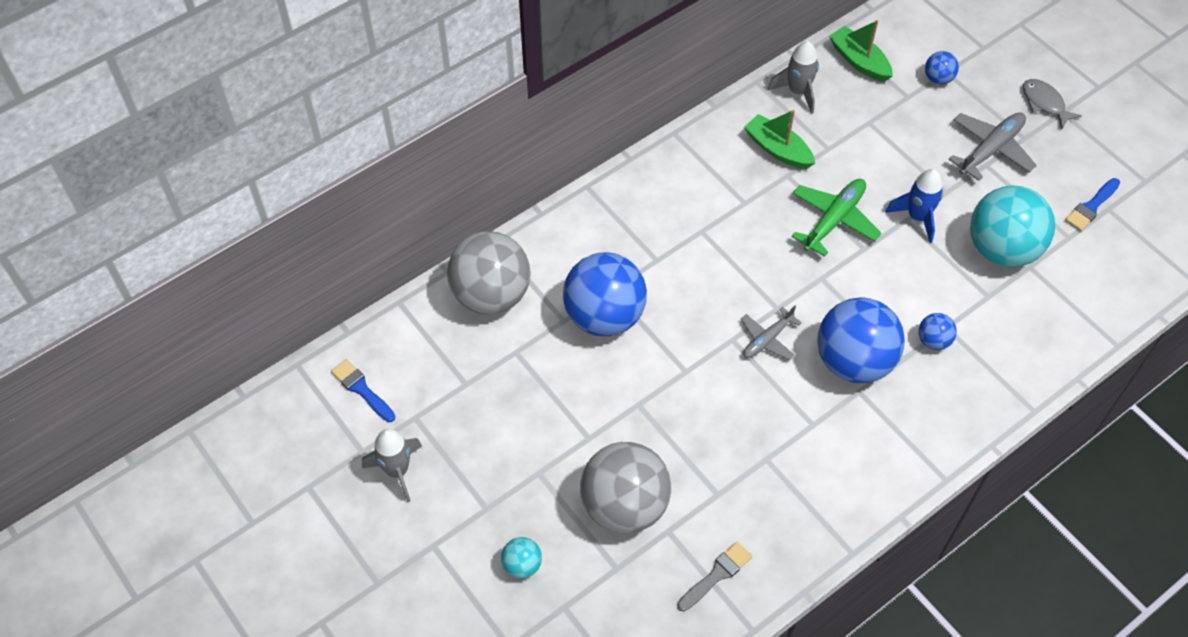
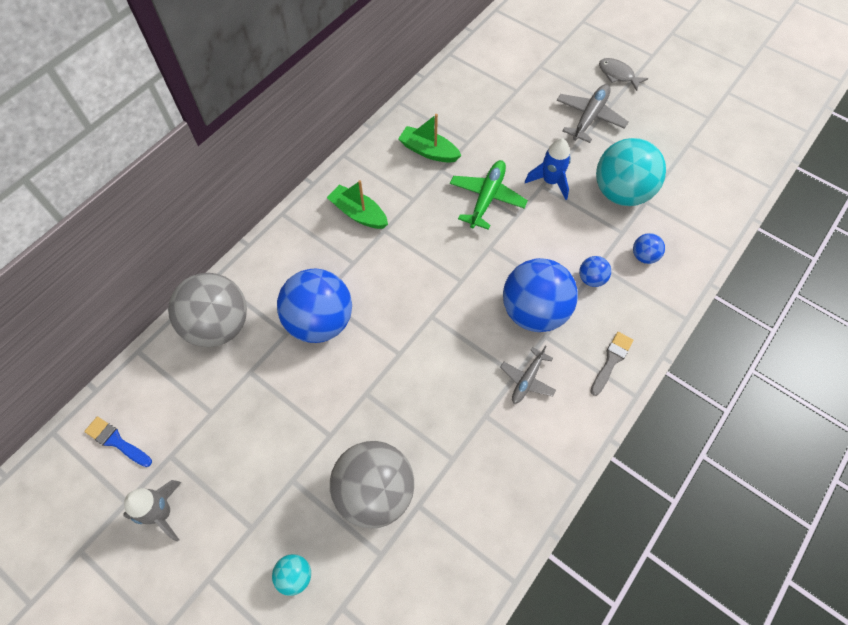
camera: 15 degrees left, 5 degrees up
(716, 575) = (470, 536): grey brush -> grey brush (611, 361)
(767, 339) = (460, 309): grey plane -> grey plane (527, 379)
(798, 92) = (432, 103): grey rocket -> none
(859, 61) = (473, 71): green boat -> green boat (358, 213)
(938, 78) = (535, 72): blue ball -> blue ball (644, 256)
(1091, 206) = (676, 145): blue brush -> none

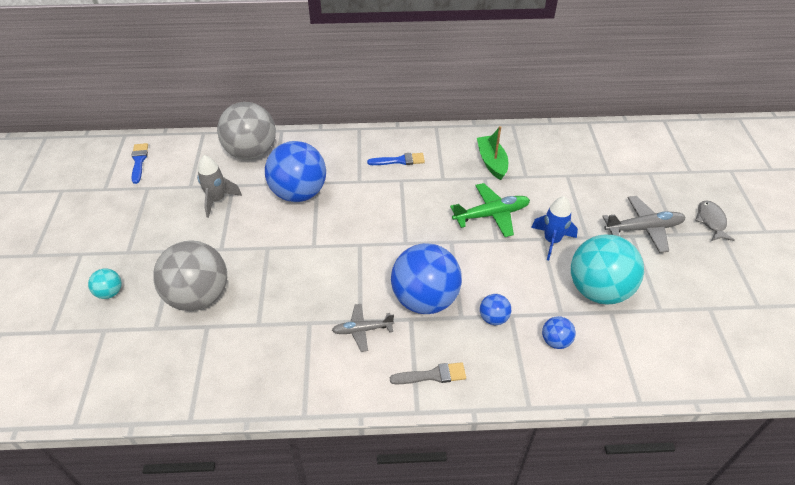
camera: 50 degrees right, 15 degrees down
(162, 513) = (108, 207): grey rocket -> grey rocket (217, 200)
(358, 213) = (399, 160): green boat -> blue brush

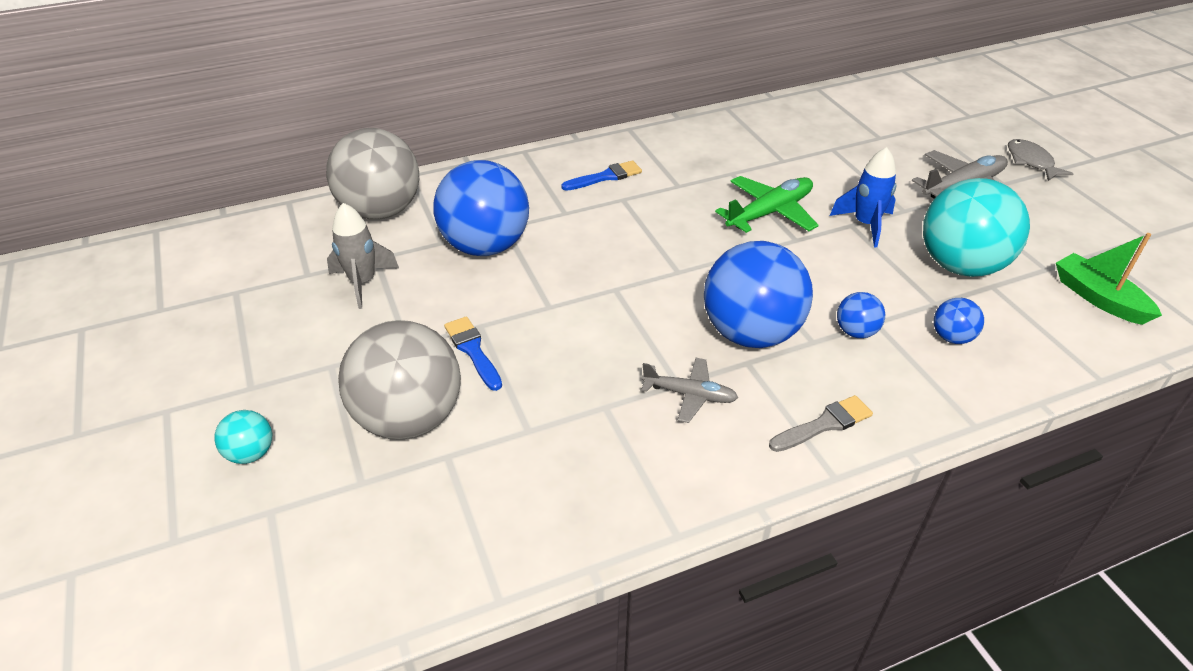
camera: 20 degrees left, 5 degrees down
(139, 161) = (201, 259): blue brush -> blue brush (473, 350)
(362, 330) = (689, 395): grey plane -> grey plane turned 135 degrees counterclockwise
(492, 162) = (729, 154): green boat -> green boat (1098, 298)

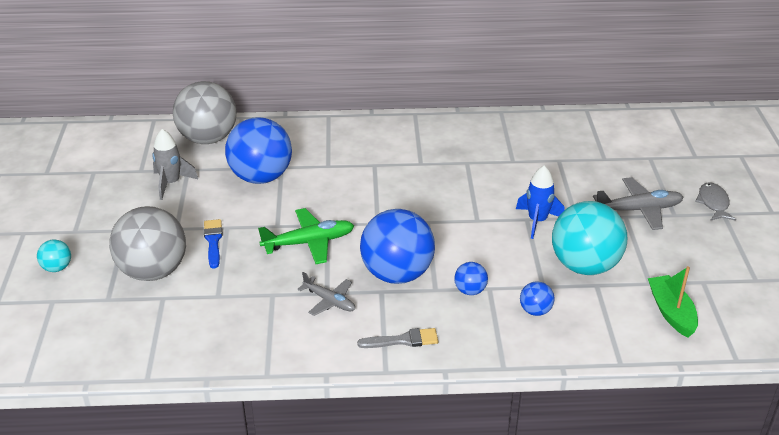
camera: 20 degrees right, 5 degrees down
(605, 177) = (373, 146): blue brush -> none
(769, 213) = (472, 197): green plane -> green plane (309, 242)

